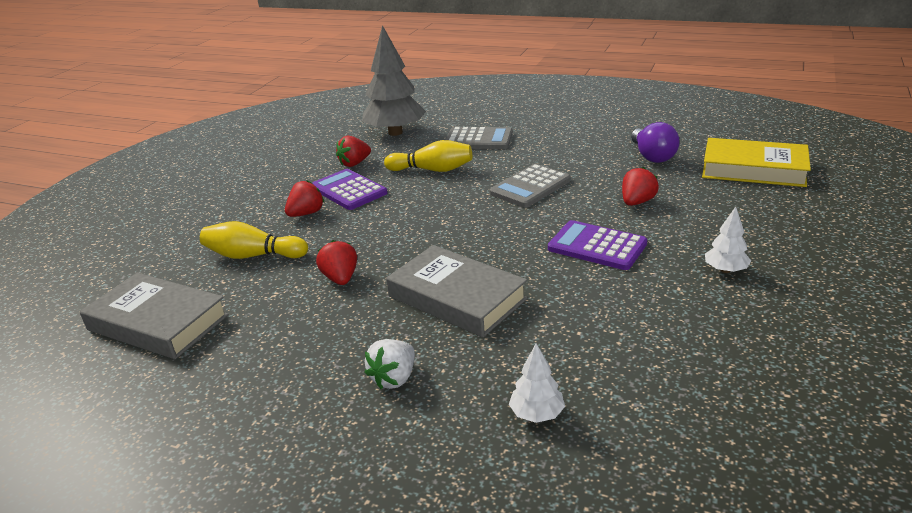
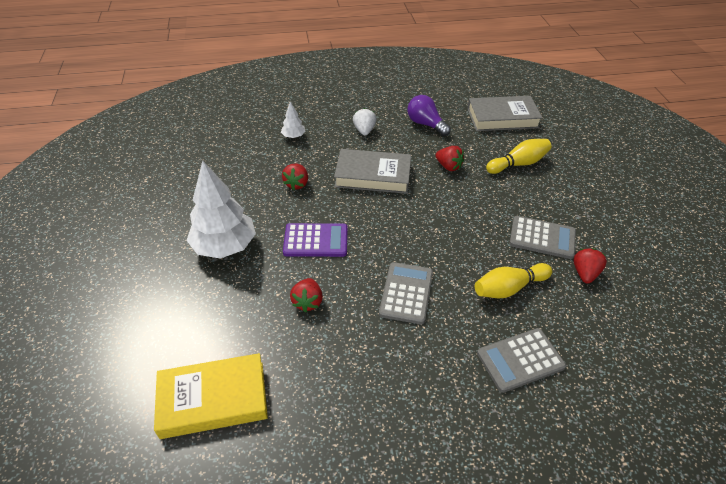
camera: 145 degrees right, 15 degrees up
(306, 214) = (538, 205): red strawberry -> red strawberry (297, 184)
(349, 190) = (542, 238): purple calculator -> grey calculator
(395, 132) = (618, 342): grey tree -> none
(652, 156) = (322, 390): purple light bulb -> purple light bulb (425, 124)
(725, 270) = (225, 246): white tree -> white tree, size x2.19

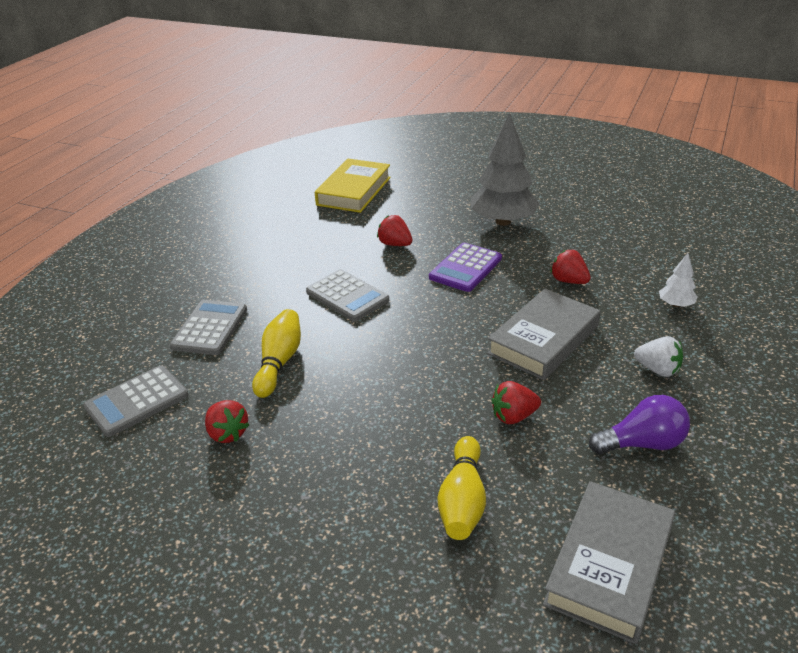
camera: 125 degrees right, 10 degrees down
(225, 246) = (503, 221): white tree -> grey tree
(542, 238) = (309, 431): grey calculator -> grey calculator (137, 401)

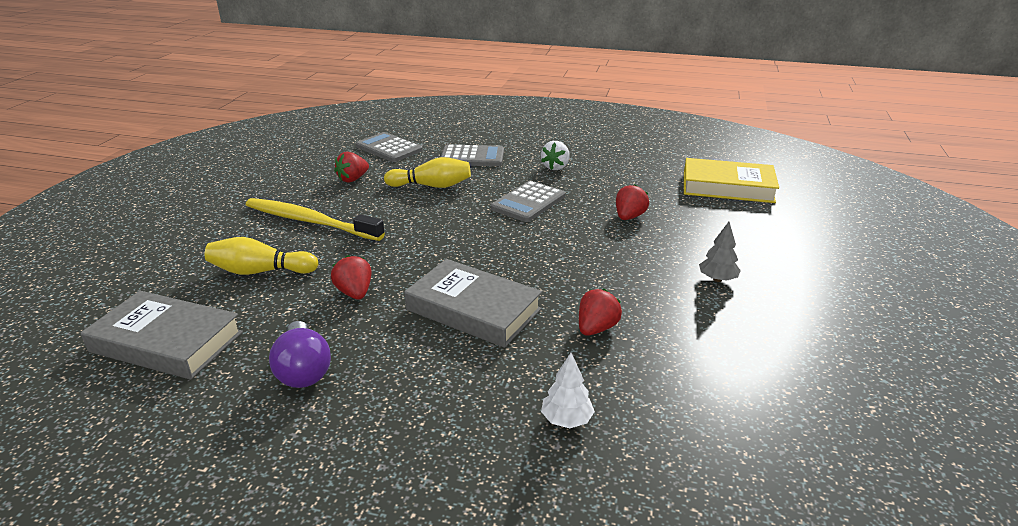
camera: 80 degrees right, 5 degrees down
(342, 467) = (310, 221): none -> yellow toothbrush
(465, 268) = (598, 258): purple calculator -> none
(503, 221) = (717, 279): grey tree -> grey tree, size x0.46
(657, 370) = (423, 390): white strawberry -> white strawberry (555, 167)

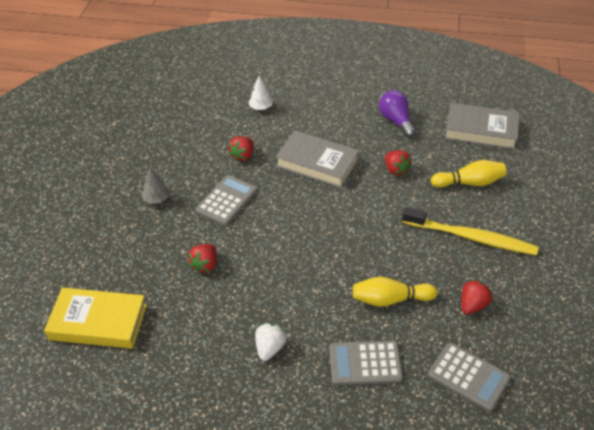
camera: 175 degrees right, 15 degrees up
(528, 202) = (293, 279): grey calculator -> grey calculator (227, 201)

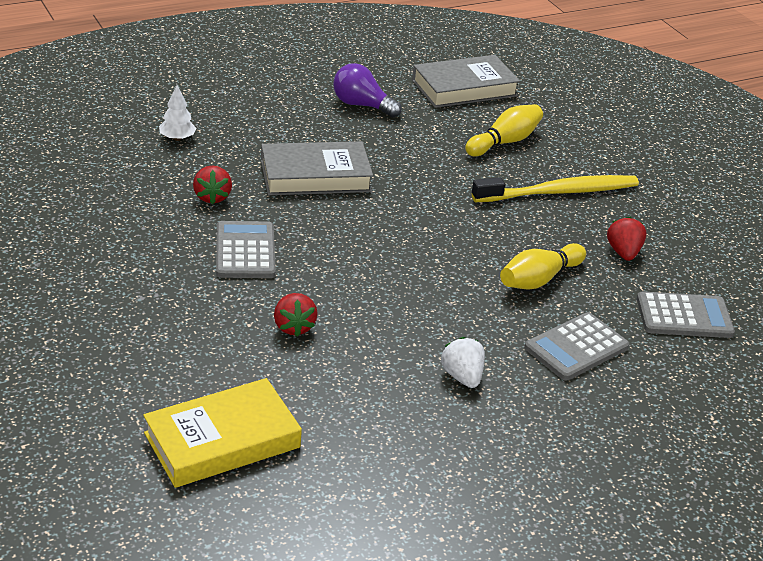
camera: 40 degrees left, 10 degrees down
(156, 199) = (148, 281): grey tree -> none
(396, 170) = (414, 154): red strawberry -> none

